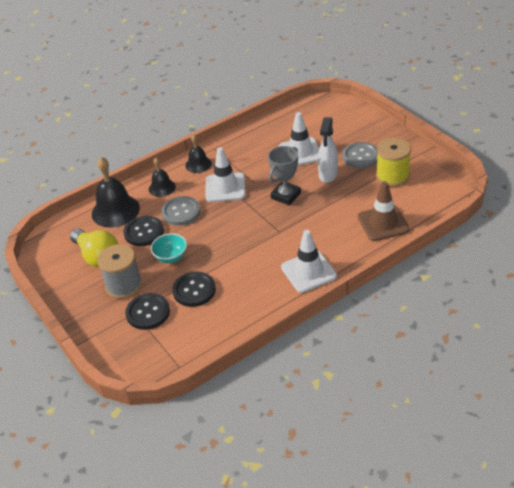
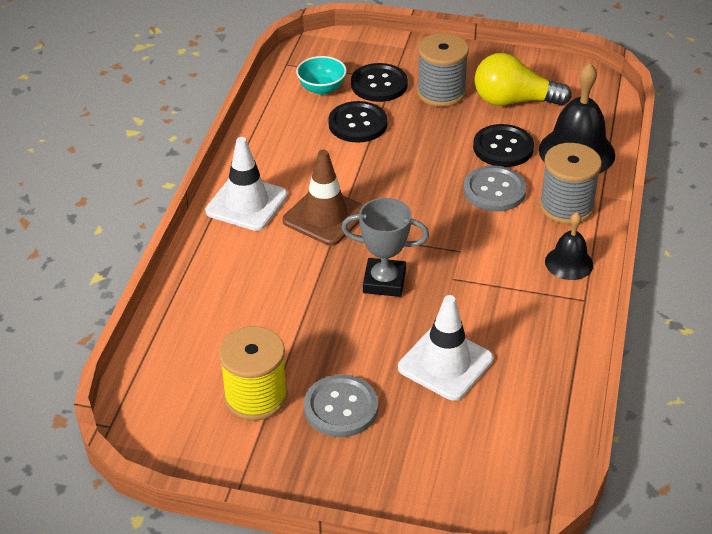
camera: 135 degrees right, 0 degrees up
(162, 187) = (566, 206): black bell -> grey spool
(171, 257) = (430, 140): turquoise bowl -> turquoise bowl (322, 88)
(225, 188) = (482, 250): white traffic cone -> none
(286, 195) = (384, 282): grey trophy -> grey trophy turned 75 degrees counterclockwise
(328, 175) = (359, 346): white spray bottle -> none
(383, 223) = (205, 311): brown traffic cone -> brown traffic cone (325, 216)

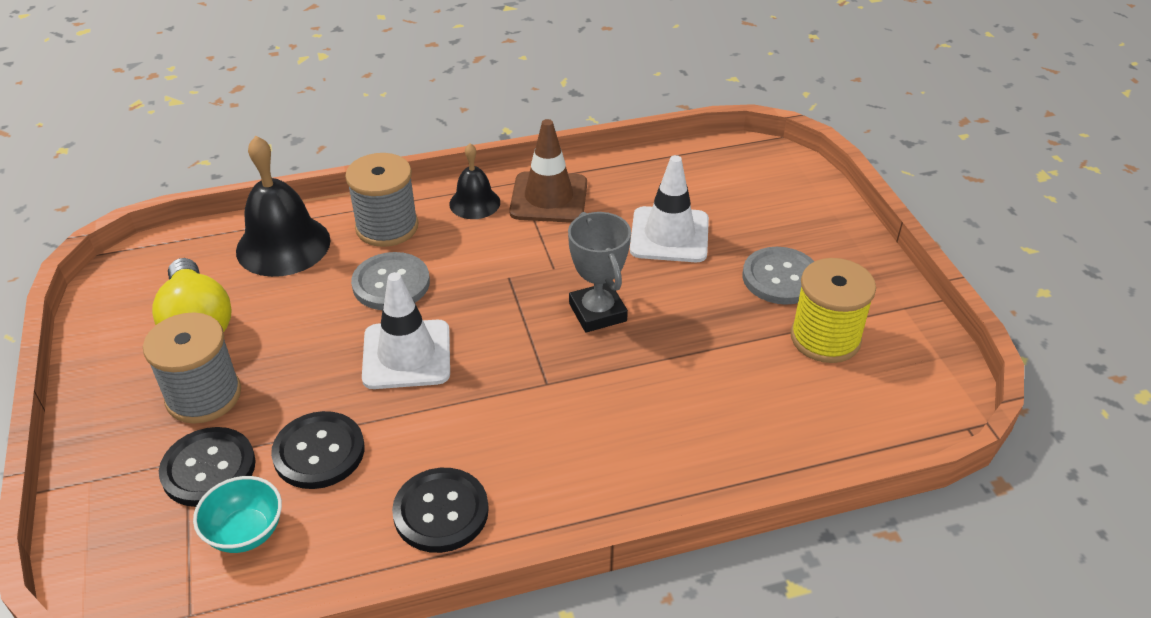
camera: 120 degrees left, 0 degrees up
(246, 203) = (556, 490): white traffic cone -> white traffic cone (406, 355)
(325, 216) = (528, 403): brown traffic cone -> brown traffic cone (549, 198)
(503, 147) = (304, 301): black button -> black button (441, 512)

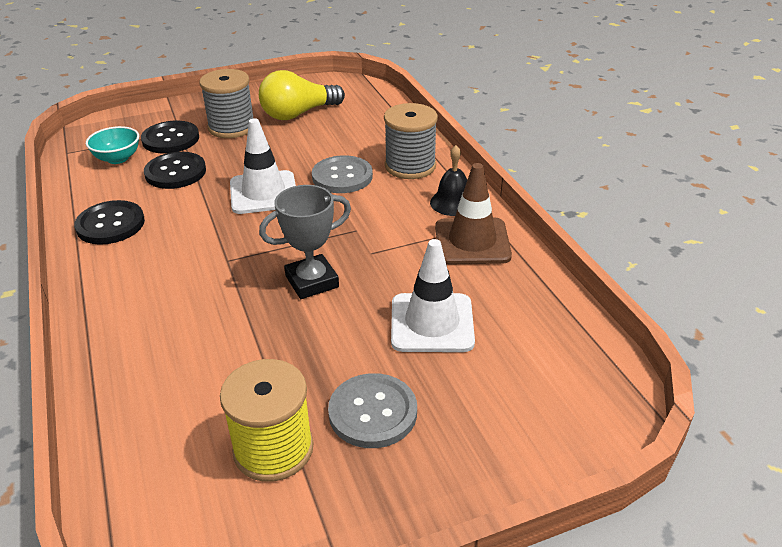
camera: 85 degrees right, 5 degrees down
(283, 245) = (380, 129): black bell -> none

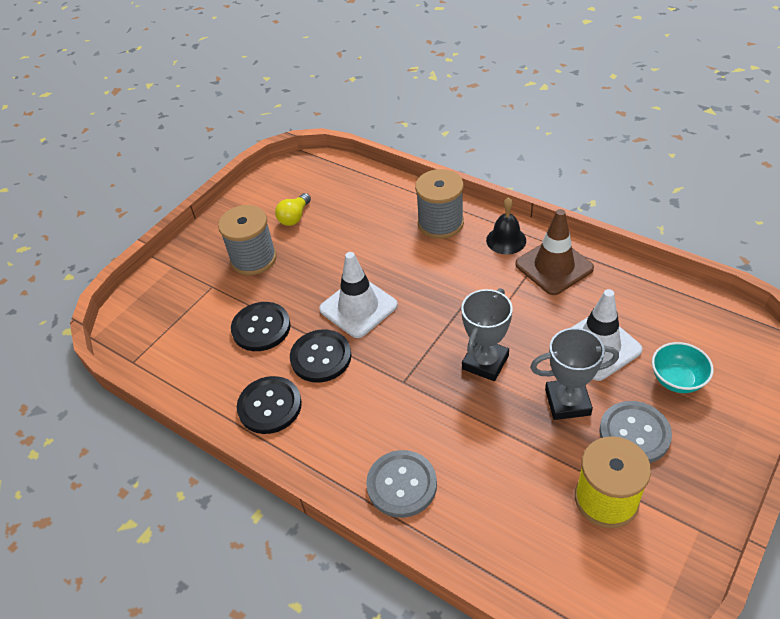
camera: 30 degrees left, 10 degrees up
(118, 158) = (191, 342): turquoise bowl -> turquoise bowl (677, 380)
(170, 139) = (214, 298): black button -> black button (321, 357)
(298, 114) = (294, 217): yellow light bulb -> yellow light bulb, size x0.57
(342, 176) = (401, 259): grey button -> grey button (401, 485)
(343, 351) = (567, 402): none -> grey trophy

